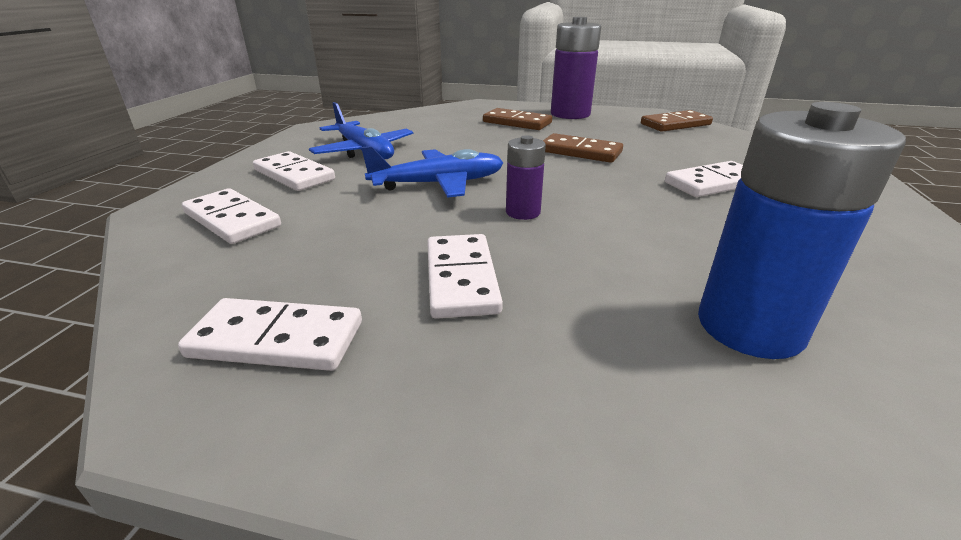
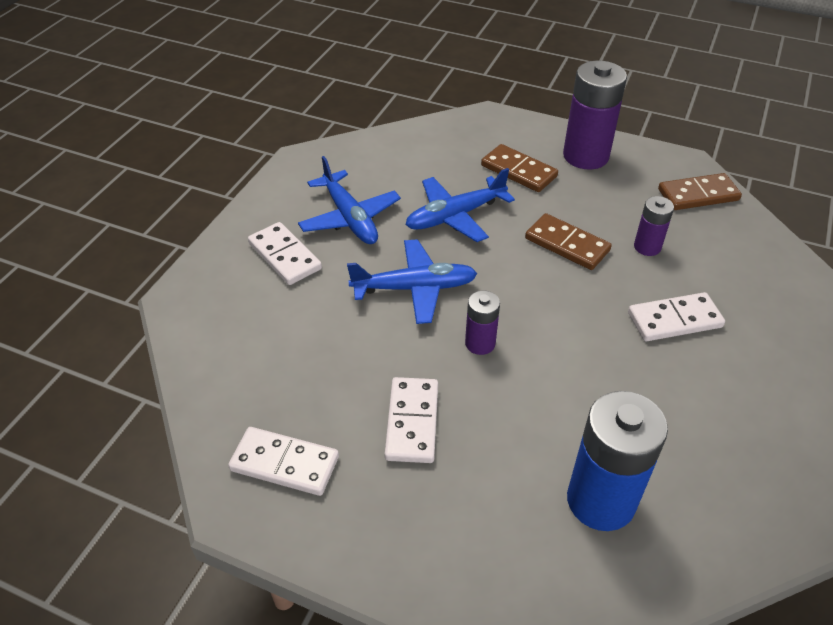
camera: 10 degrees right, 15 degrees up
(232, 220) = (239, 323): white domino -> none
(468, 144) = (455, 216): none -> blue plane
(653, 149) = (647, 247): none -> purple battery

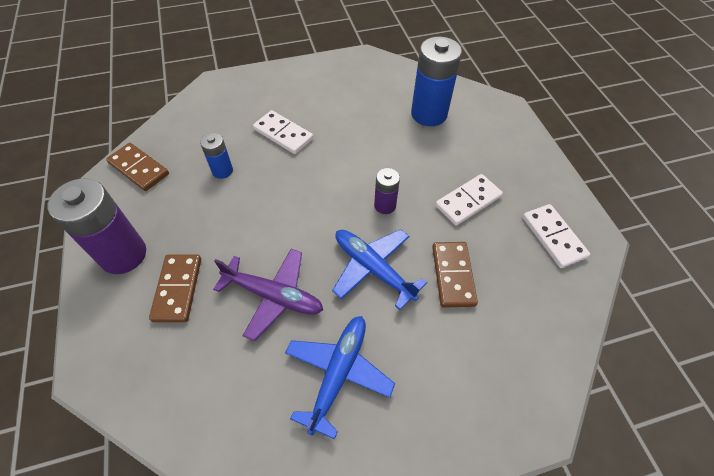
camera: 130 degrees left, 10 degrees up
(284, 256) = (424, 384): white domino -> none
(455, 216) = (273, 296): blue plane -> purple plane
(567, 244) = (253, 211): brown domino -> brown domino (453, 275)
(647, 247) = (222, 171): purple battery -> blue battery

